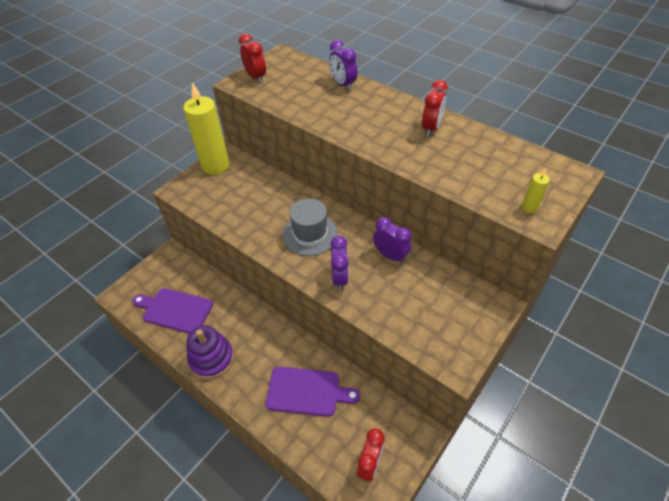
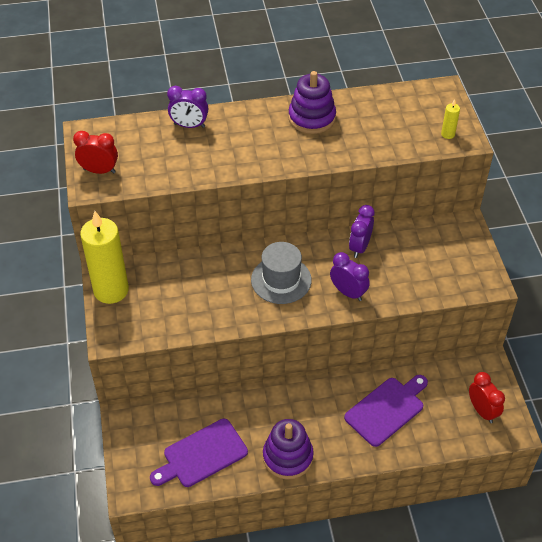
camera: 50 degrees left, 0 degrees up
(390, 255) = (359, 247): purple clock -> purple clock turned 60 degrees counterclockwise
(431, 128) = (312, 118): red clock -> purple stacking toy

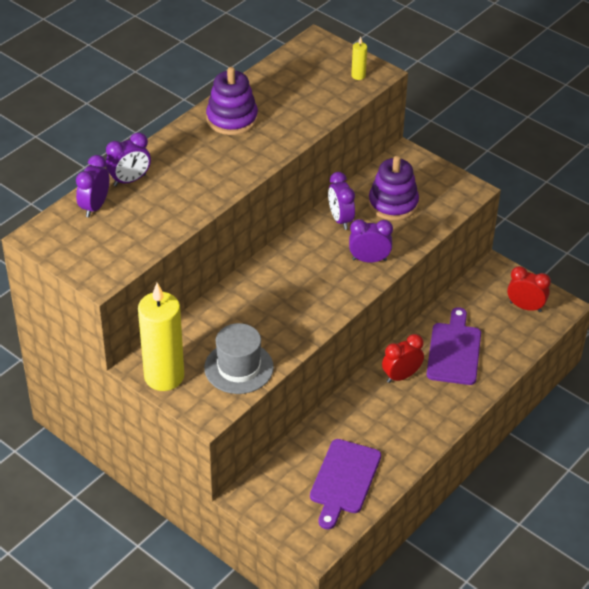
camera: 40 degrees left, 5 degrees down
(99, 171) = (92, 261): red clock -> red clock (401, 376)
(145, 132) = (95, 207): none -> purple clock
(281, 280) = (304, 282): grey hat -> grey hat (239, 367)
(288, 457) = (415, 435): purple stacking toy -> purple stacking toy (393, 204)

